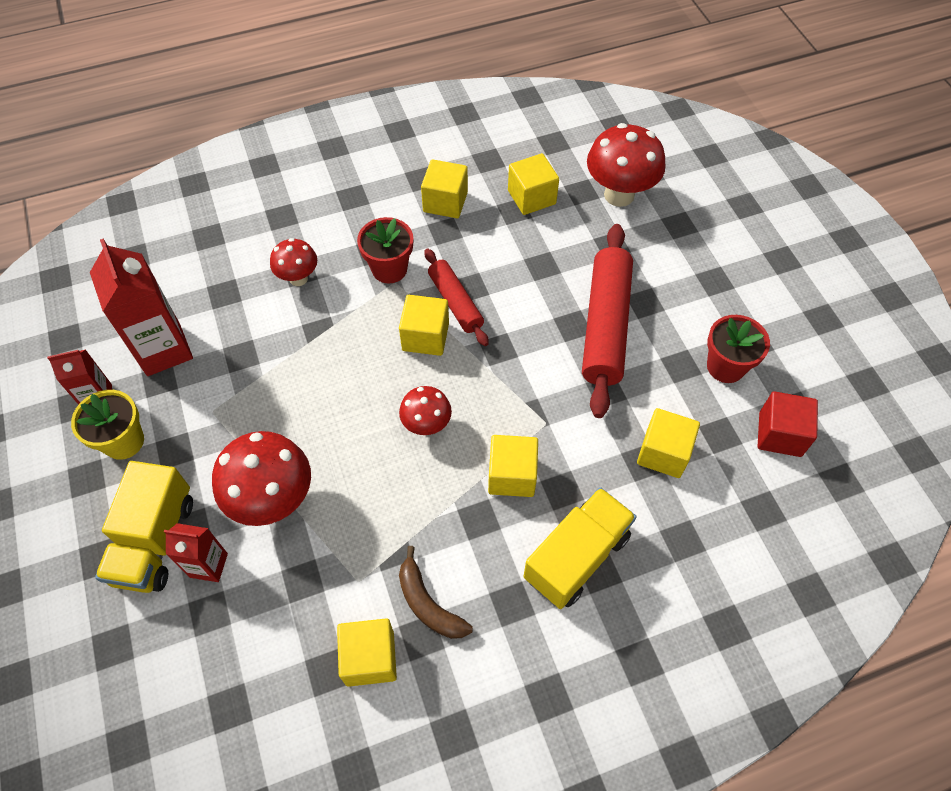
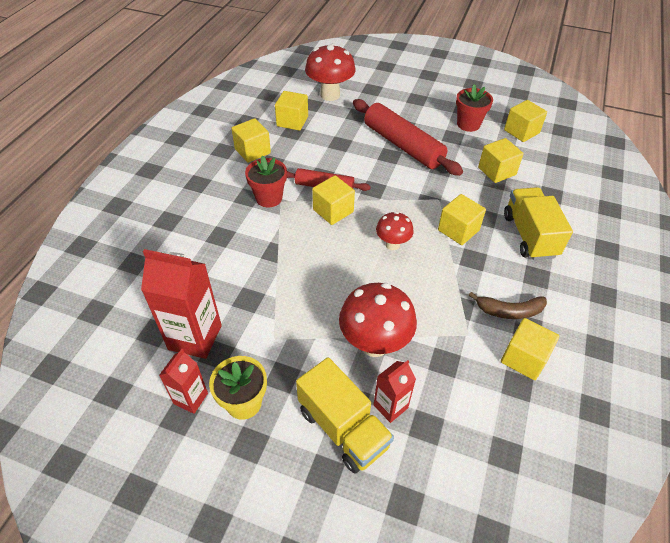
camera: 50 degrees left, 10 degrees down
(298, 278) = (225, 239): red mushroom -> none
(780, 434) = (521, 131): red cube -> yellow cube

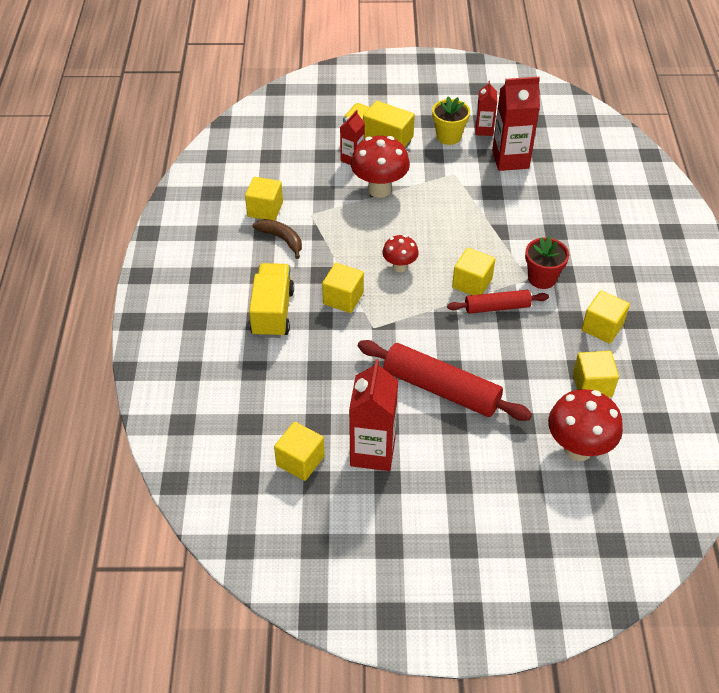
camera: 160 degrees right, 0 degrees up
(468, 124) = (372, 452): red flower pot -> red carton
(496, 171) = (320, 384): yellow cube -> none
(509, 311) = (281, 239): brown banana -> brown banana turned 60 degrees clockwise
(529, 235) = (272, 312): yellow truck -> yellow truck turned 150 degrees counterclockwise

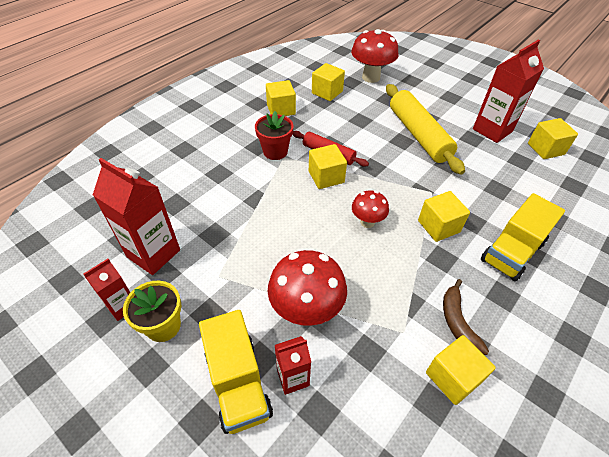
camera: 140 degrees left, 0 degrees up
(441, 389) = (418, 135): red rolling pin -> yellow rolling pin

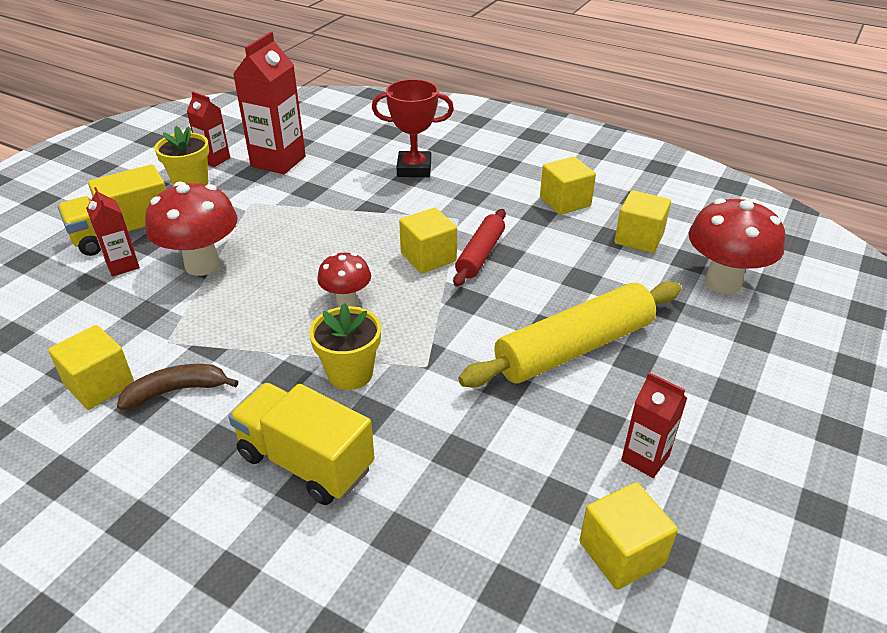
camera: 80 degrees right, 10 degrees down
(209, 169) = (414, 169): none -> red trophy
(275, 151) = (466, 210): red flower pot -> none
(438, 226) = (350, 373): yellow cube -> yellow flower pot
(492, 130) = (645, 458): red carton -> red carton, size x0.56

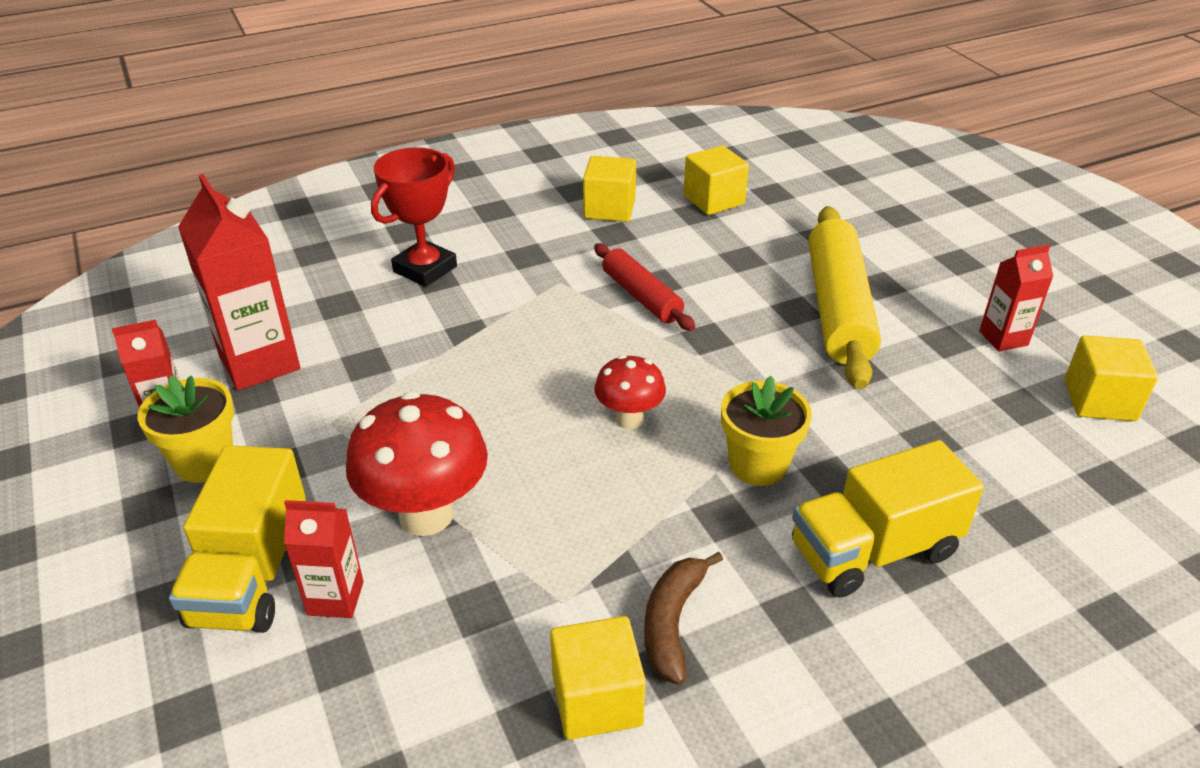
camera: 55 degrees left, 0 degrees up
(428, 257) = (609, 331): yellow cube -> none
(723, 282) = (818, 193): red mushroom -> none

